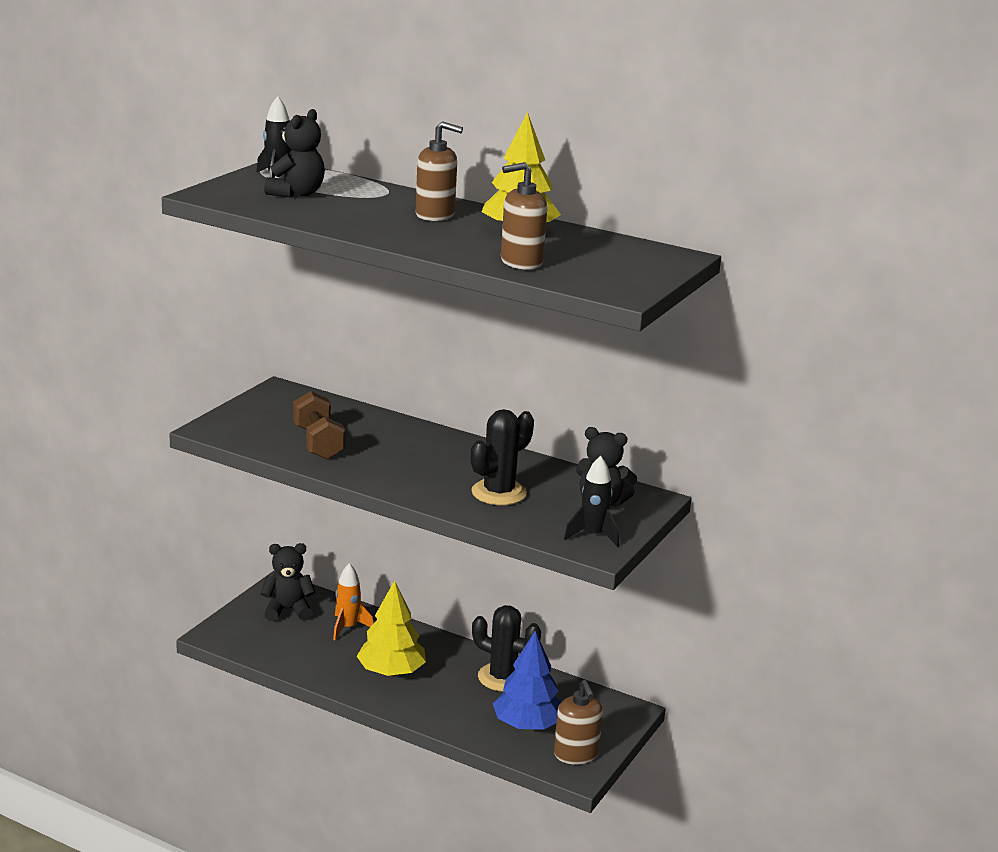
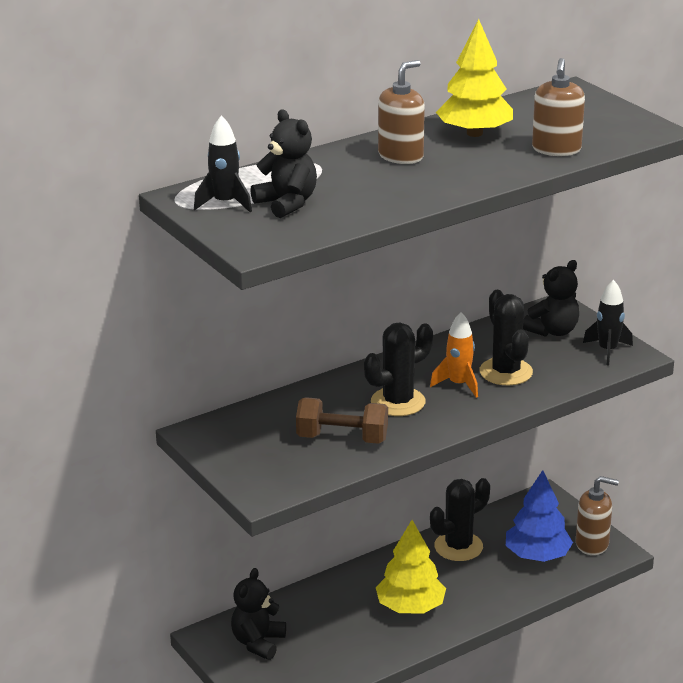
camera: 60 degrees left, 5 degrees up
(348, 628) = (317, 612): orange rocket -> orange rocket (458, 385)
(398, 455) = (398, 402): none -> black cactus

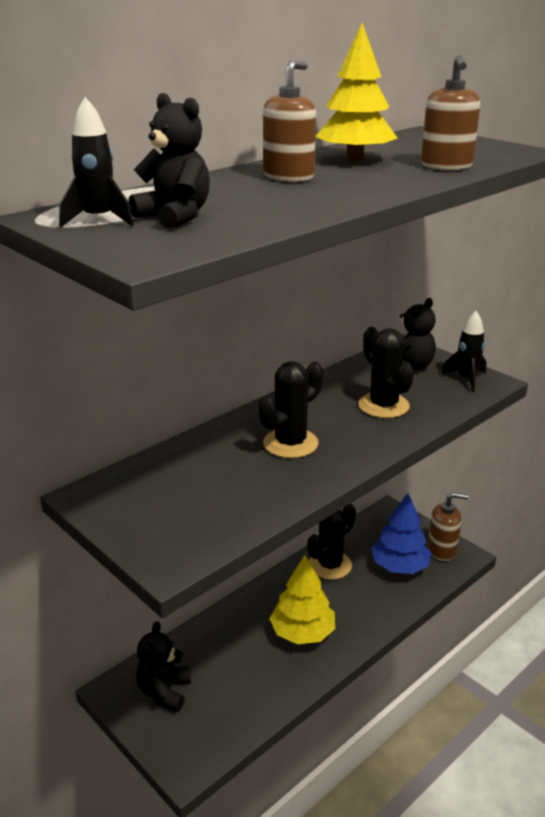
camera: 10 degrees left, 0 degrees up
(342, 438) = (244, 487): brown dumbbell -> none
(458, 385) = (344, 421): orange rocket -> none

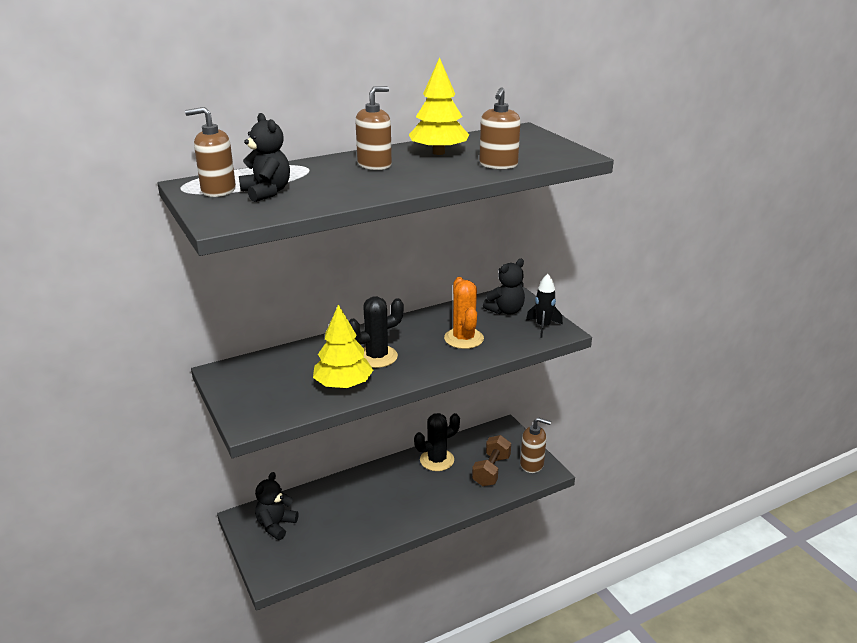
camera: 15 degrees right, 0 degrees up
(98, 220) = (218, 190): black rocket -> brown soap dispenser
(302, 633) = (392, 505): yellow tree -> yellow tree (343, 385)
(383, 406) = (463, 338): black cactus -> orange cactus
(399, 566) = (491, 470): blue tree -> brown dumbbell

